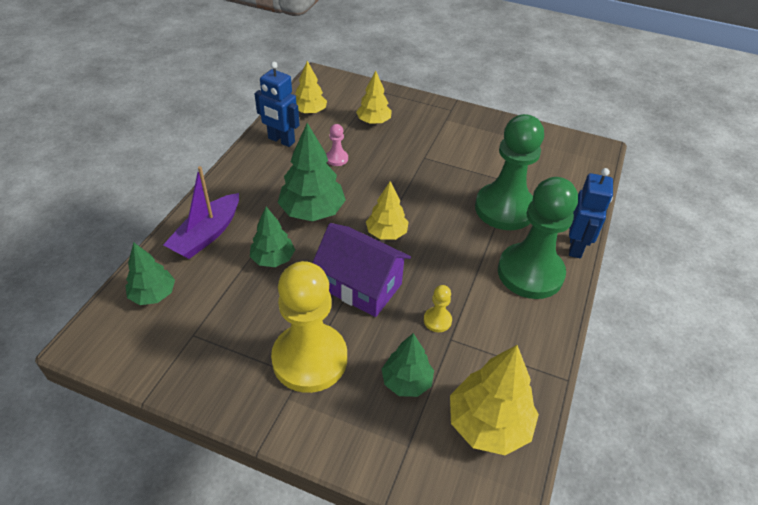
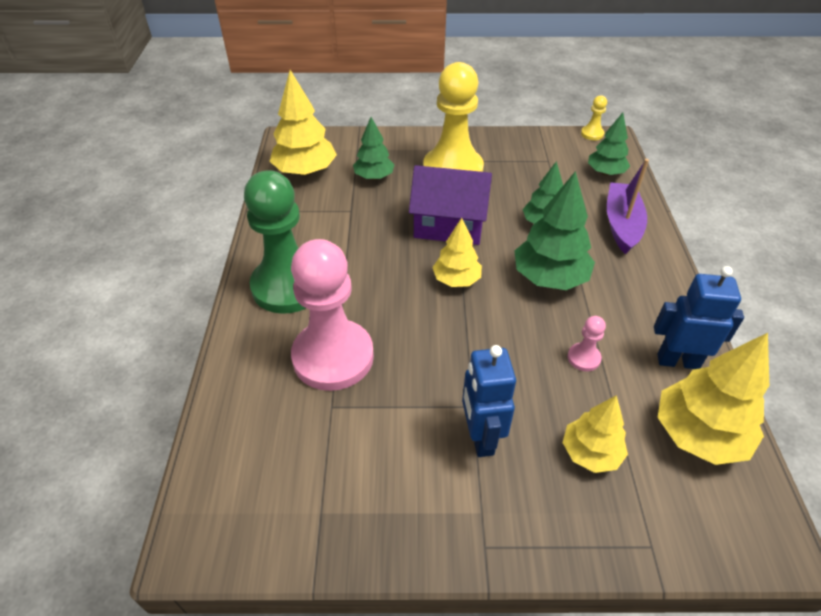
camera: 160 degrees right, 0 degrees up
(310, 111) = (698, 434): yellow tree -> yellow tree, size x1.59
(437, 320) = (367, 220): yellow pawn -> yellow pawn (592, 134)
(504, 209) = (333, 357): green pawn -> pink pawn
(576, 247) = (237, 333): blue robot -> blue robot (480, 437)

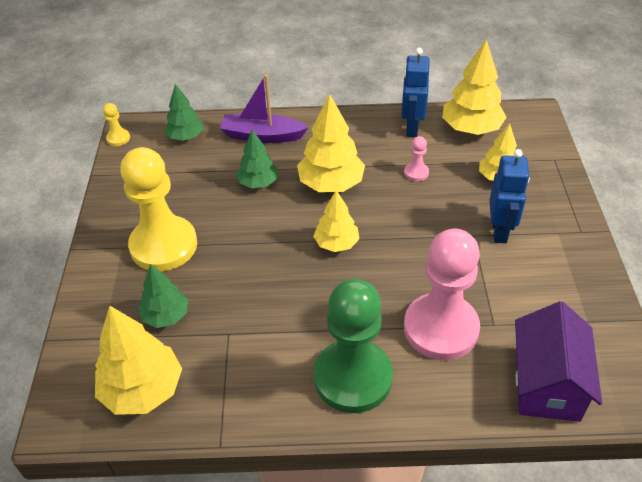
camera: 90 degrees left, 0 degrees up
(449, 225) = (258, 249): purple house -> purple house (546, 383)
(480, 437) = (500, 231): blue robot -> blue robot turned 75 degrees counterclockwise
(549, 278) = (331, 184): green tree -> yellow tree

